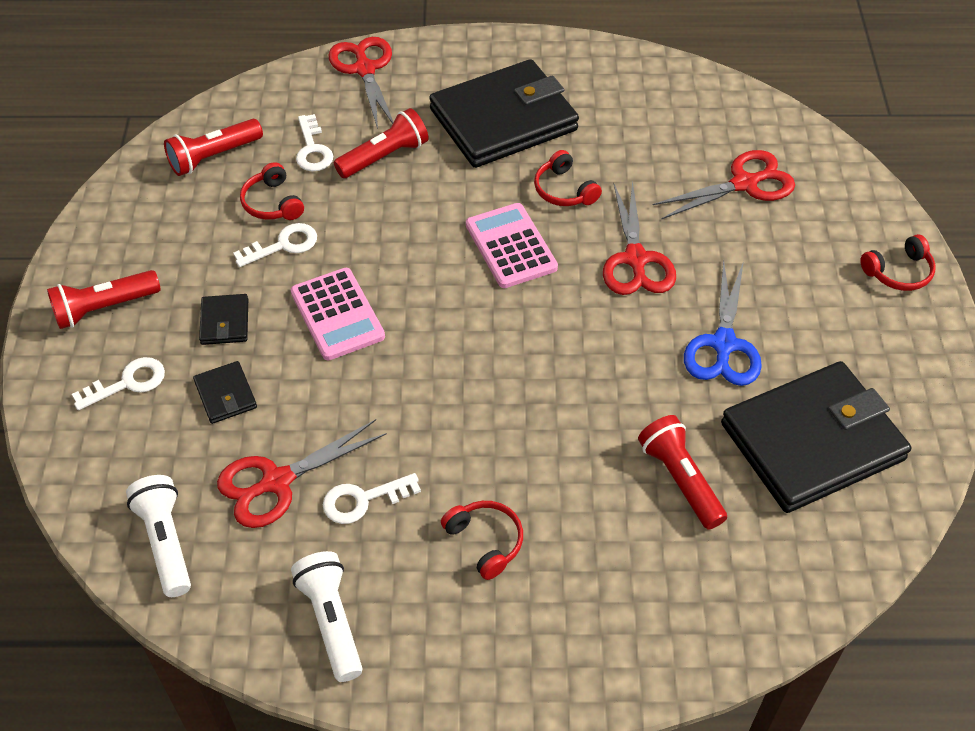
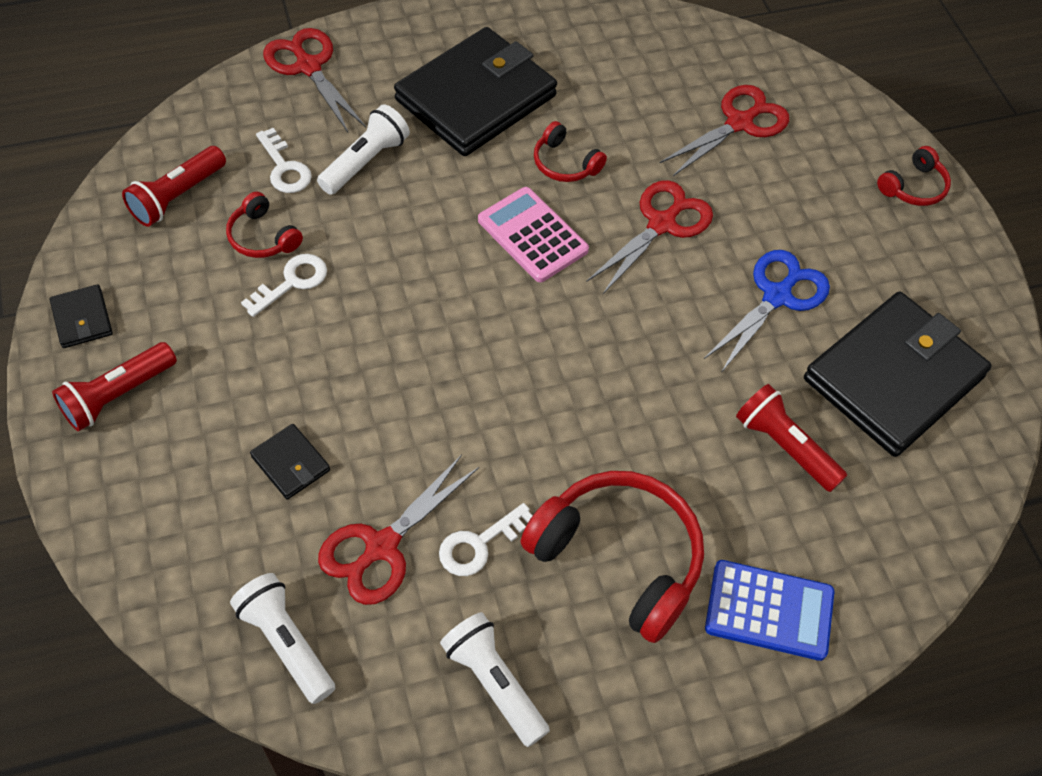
camera: 20 degrees left, 5 degrees up
(128, 383) = (177, 475): white key -> none
(225, 322) = (259, 382): black wallet -> black wallet (82, 319)
(337, 314) = (379, 347): pink calculator -> none
(384, 156) = (365, 161): red flashlight -> white flashlight
(485, 541) = (619, 558): red headphones -> red headphones, size x2.03
(610, 622) = (769, 610): none -> blue calculator
(635, 259) = (662, 224): red scissors -> red scissors turned 120 degrees counterclockwise
(723, 344) = (777, 296): blue scissors -> blue scissors turned 135 degrees counterclockwise

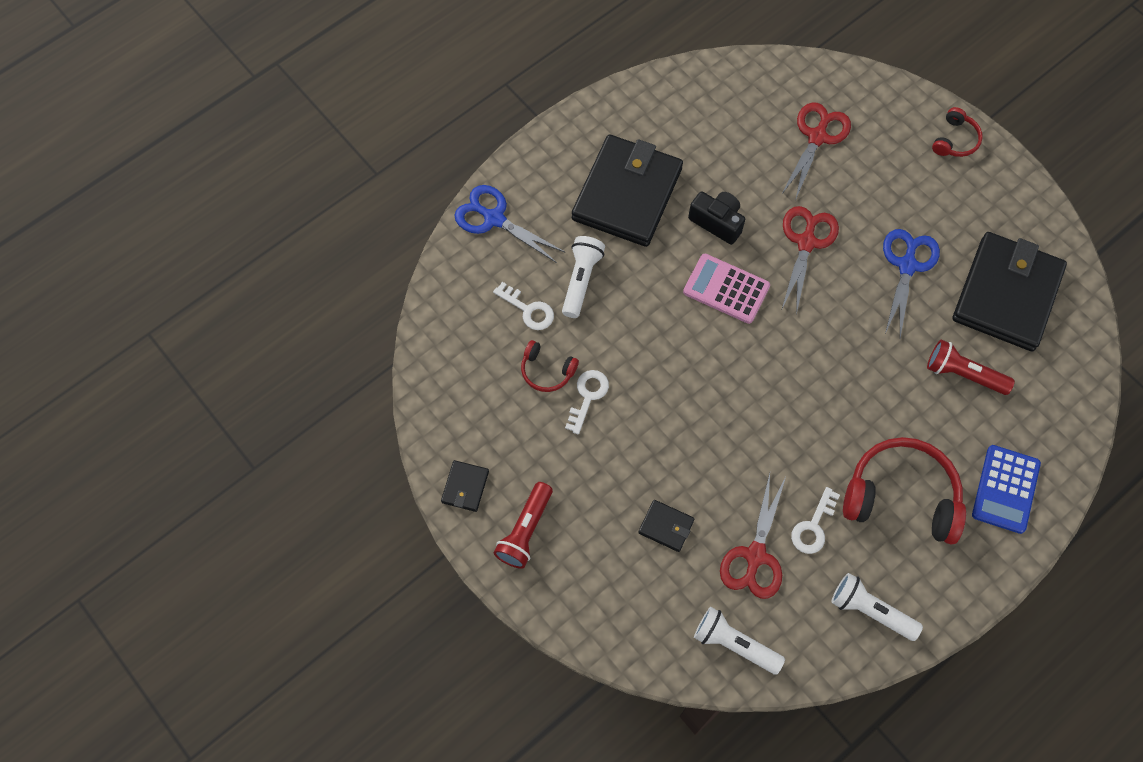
camera: 20 degrees left, 10 degrees up
(82, 319) = (465, 487): black wallet -> black wallet turned 60 degrees clockwise
(177, 197) = (469, 365): red flashlight -> none
(308, 66) = (494, 218): red scissors -> blue scissors
(565, 163) = (717, 222): red headphones -> black camera
(769, 610) = (1005, 489): blue calculator -> blue calculator turned 120 degrees clockwise

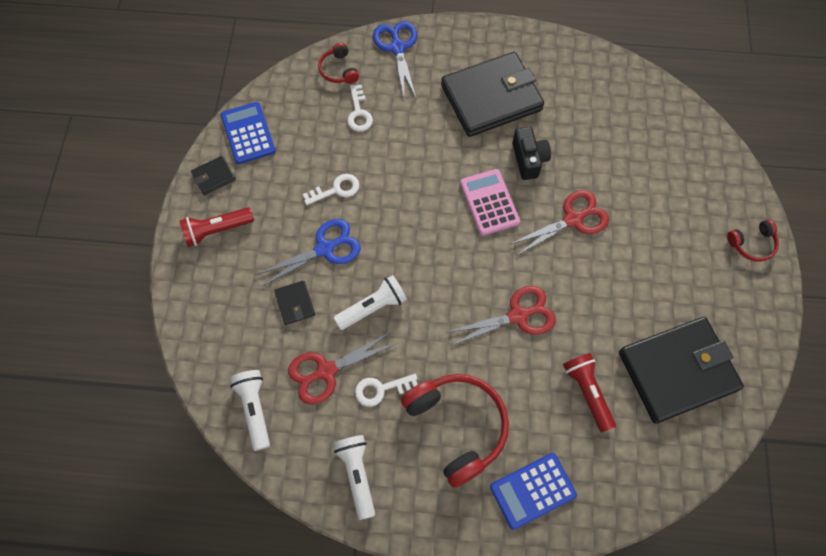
camera: 45 degrees right, 0 degrees up
(449, 419) = (248, 133): none -> blue calculator
(547, 371) = (330, 155): red headphones -> red headphones (338, 70)
(581, 280) = (407, 122): white flashlight -> white flashlight (373, 307)
(817, 137) = (654, 164): red scissors -> red scissors (518, 316)
(907, 265) = (626, 291): blue scissors -> blue scissors (325, 249)

